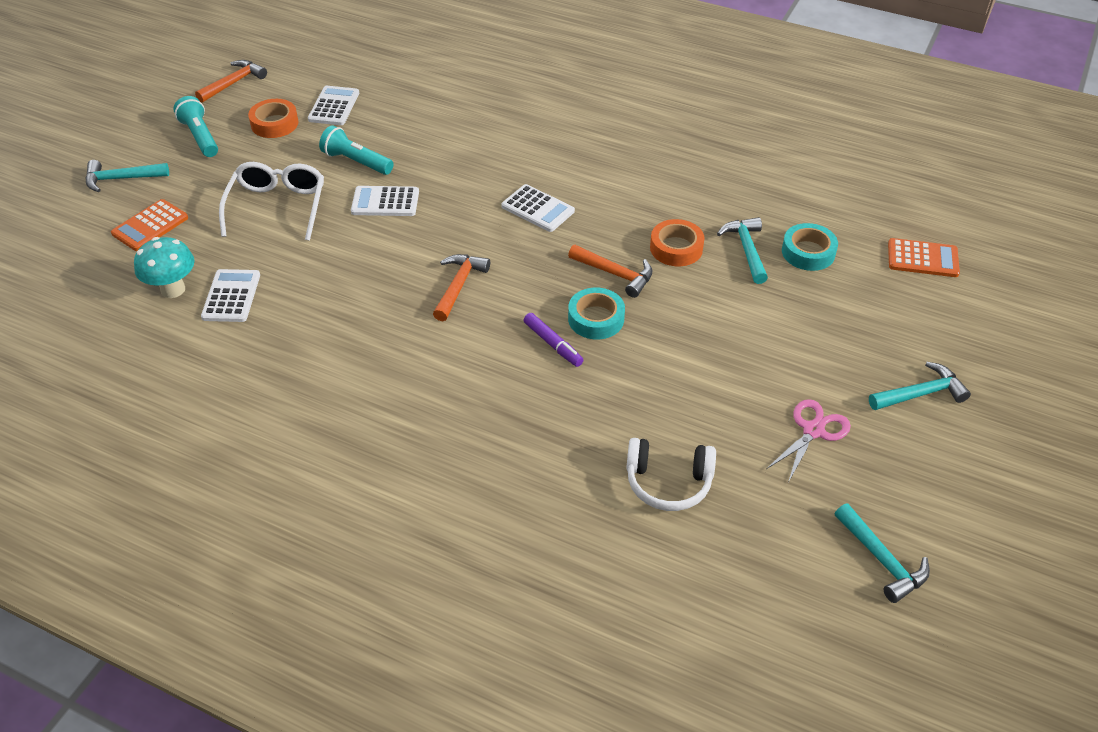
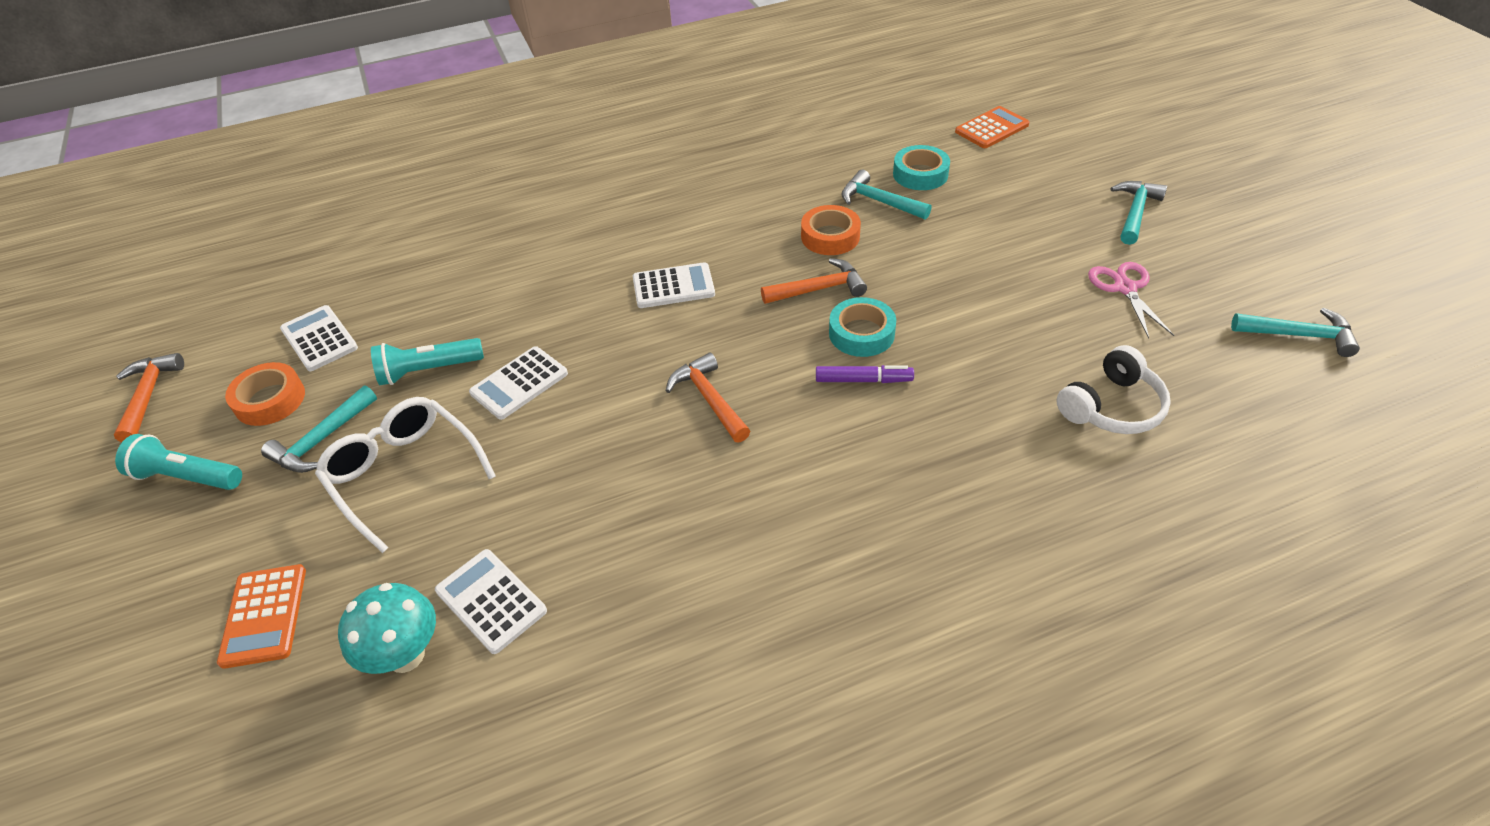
camera: 45 degrees left, 0 degrees up
(121, 179) = (137, 599): turquoise hammer -> turquoise hammer (322, 440)

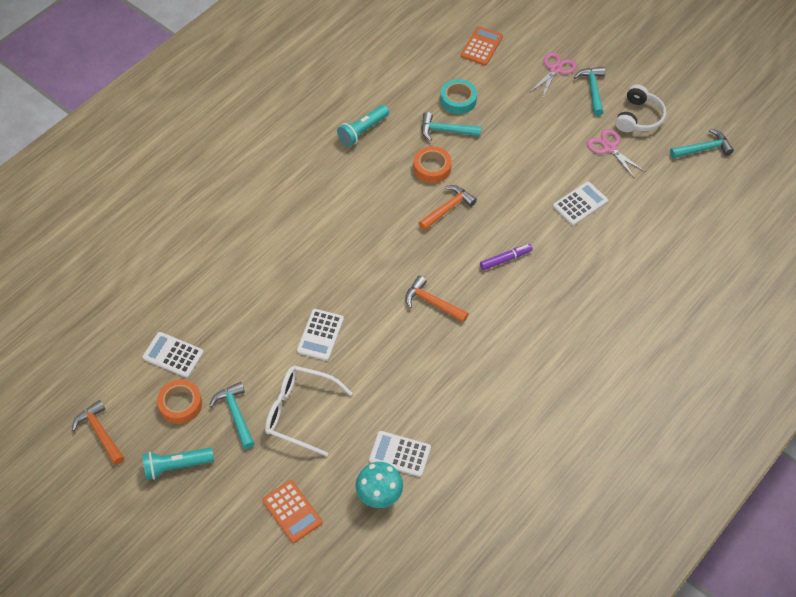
camera: 30 degrees left, 10 degrees up
(322, 440) = (235, 414): turquoise hammer -> turquoise hammer turned 150 degrees clockwise
(428, 370) = (260, 348): turquoise flashlight -> turquoise flashlight (362, 131)
(673, 286) = (363, 237): white calculator -> white calculator (580, 204)
(861, 333) = (488, 230): turquoise tape -> none
(1087, 176) = (555, 69): none -> pink scissors
(1112, 407) = (633, 228): white headphones -> white headphones (638, 117)

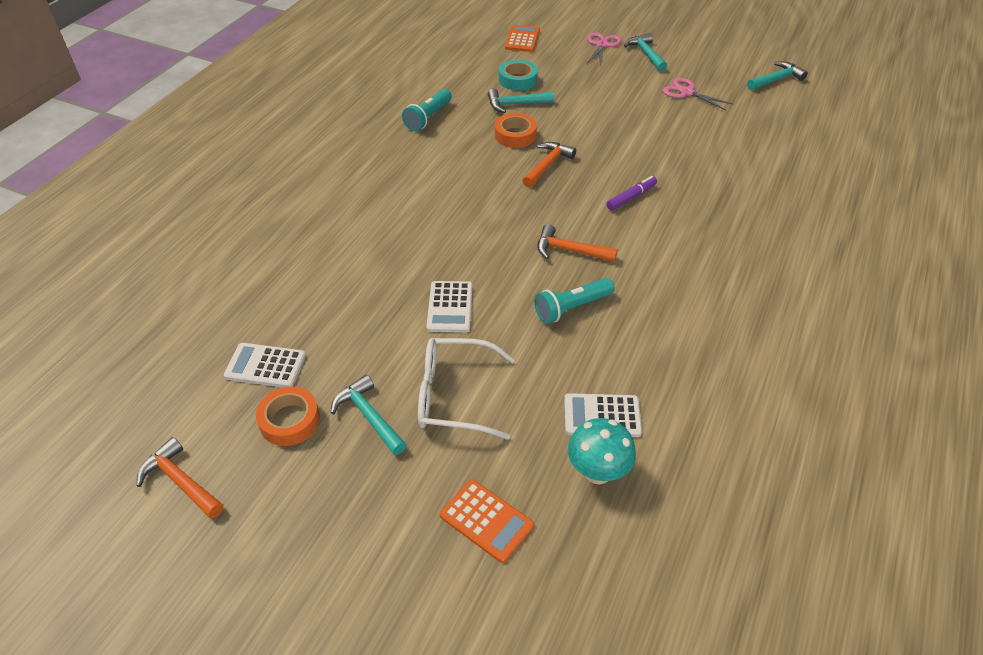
camera: 15 degrees left, 10 degrees down
(176, 466) = (302, 499): turquoise flashlight -> turquoise flashlight (571, 308)
(580, 204) = (683, 139): white calculator -> none
(638, 117) = (701, 66): white headphones -> none

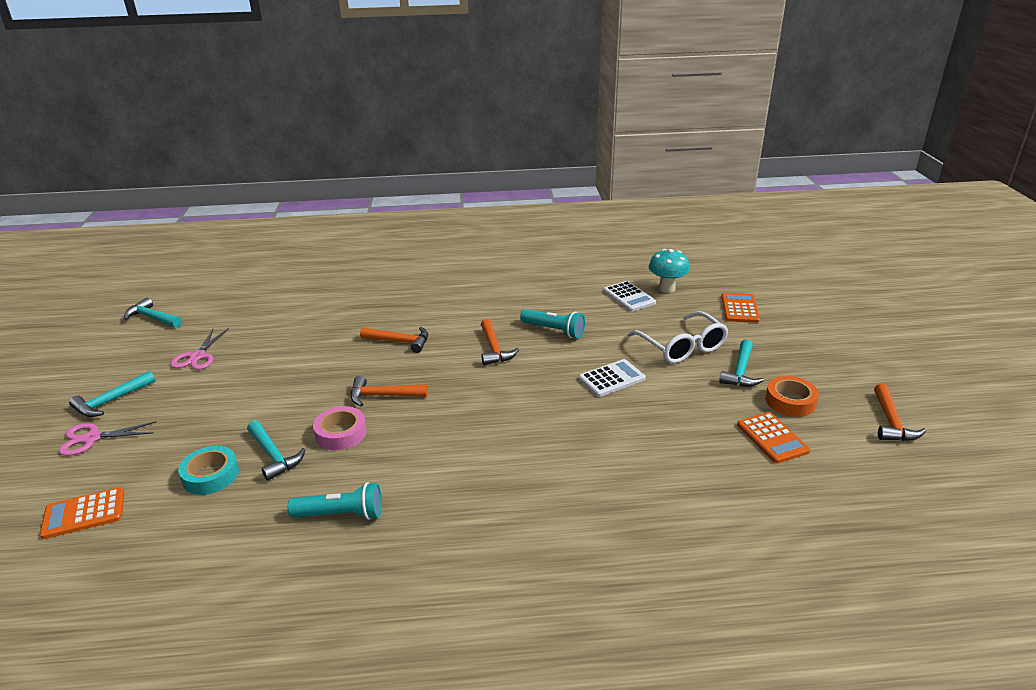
camera: 120 degrees left, 15 degrees down
(265, 366) = (772, 438): white calculator -> orange calculator
(515, 135) = (341, 433): orange tape -> pink tape
(631, 197) = (400, 341): purple marker -> orange hammer

